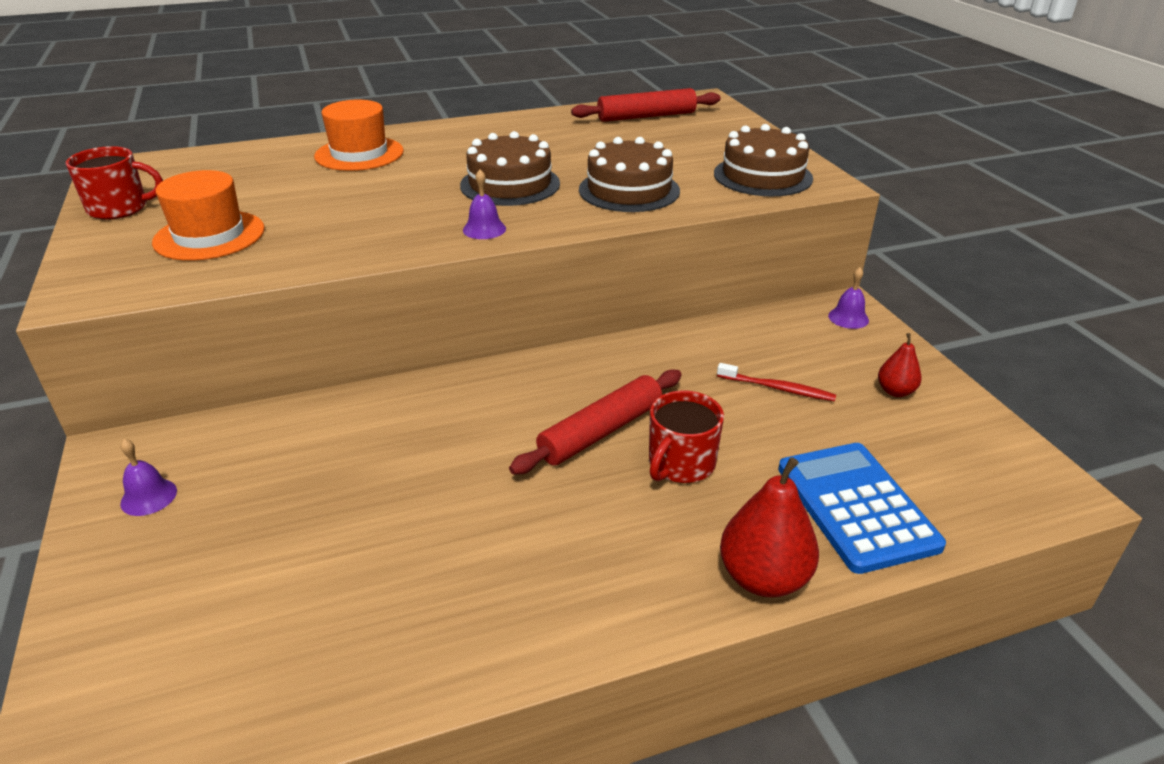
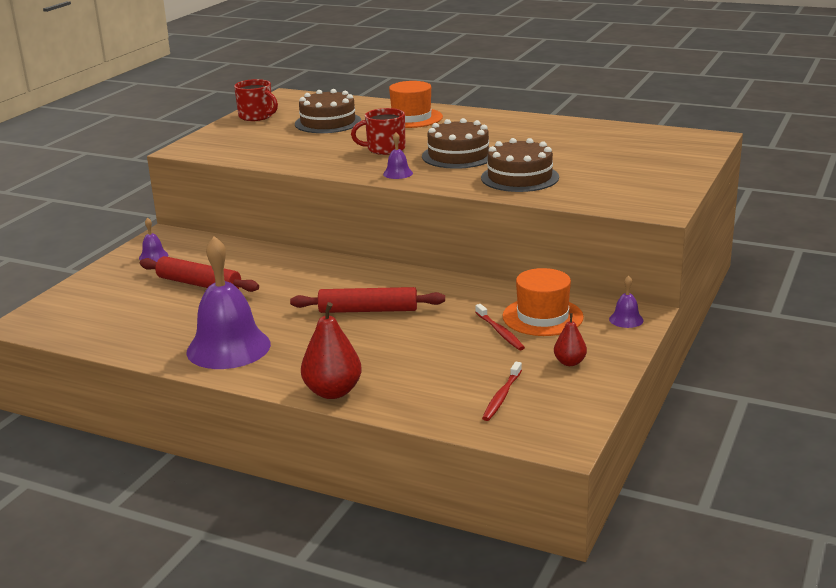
camera: 45 degrees right, 10 degrees down
(209, 236) = (271, 139): orange hat -> orange hat (542, 317)
(521, 593) = (228, 348): none -> purple bell
(646, 116) = (635, 139): red rolling pin -> red rolling pin (199, 284)
(680, 464) = (380, 338): red mug -> red mug (384, 149)
(762, 176) = (626, 194): brown cake -> brown cake (328, 122)
(856, 506) = (432, 392): blue calculator -> none
(921, 470) = (501, 397): none -> red toothbrush

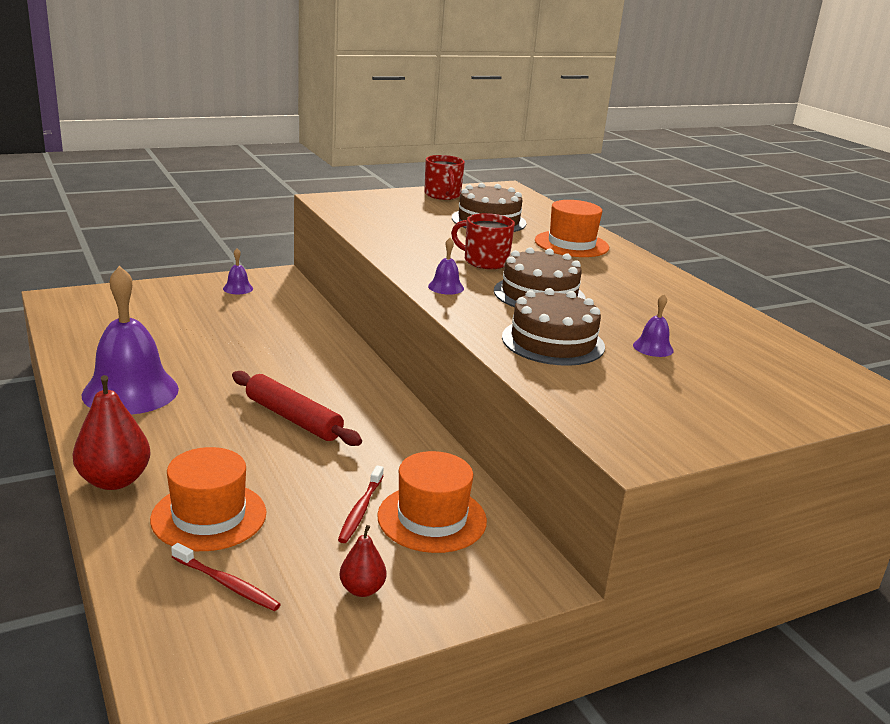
camera: 35 degrees right, 0 degrees up
(199, 284) = (220, 326): red rolling pin -> none
(426, 377) = (209, 516): none -> orange hat
(501, 397) = (227, 584): red toothbrush -> red toothbrush turned 120 degrees counterclockwise
(626, 319) = (514, 576): purple bell -> purple bell (653, 347)

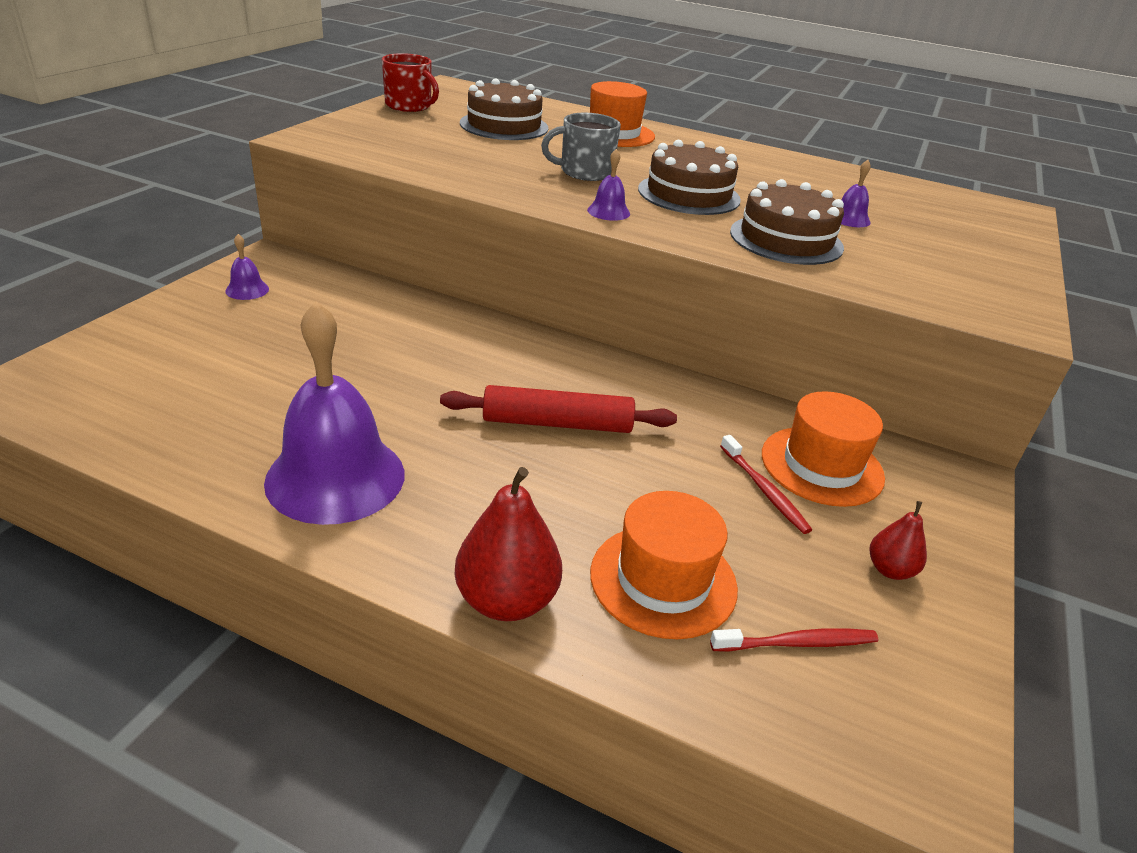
camera: 40 degrees left, 10 degrees up
(484, 261) = (584, 172): red mug -> grey mug

